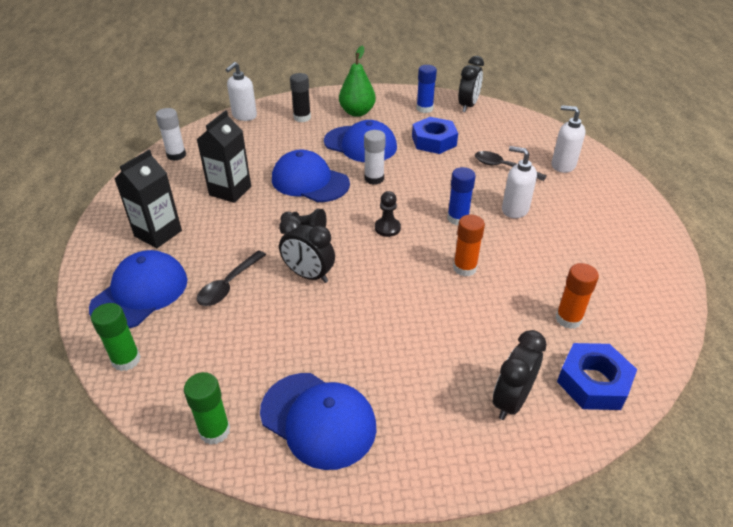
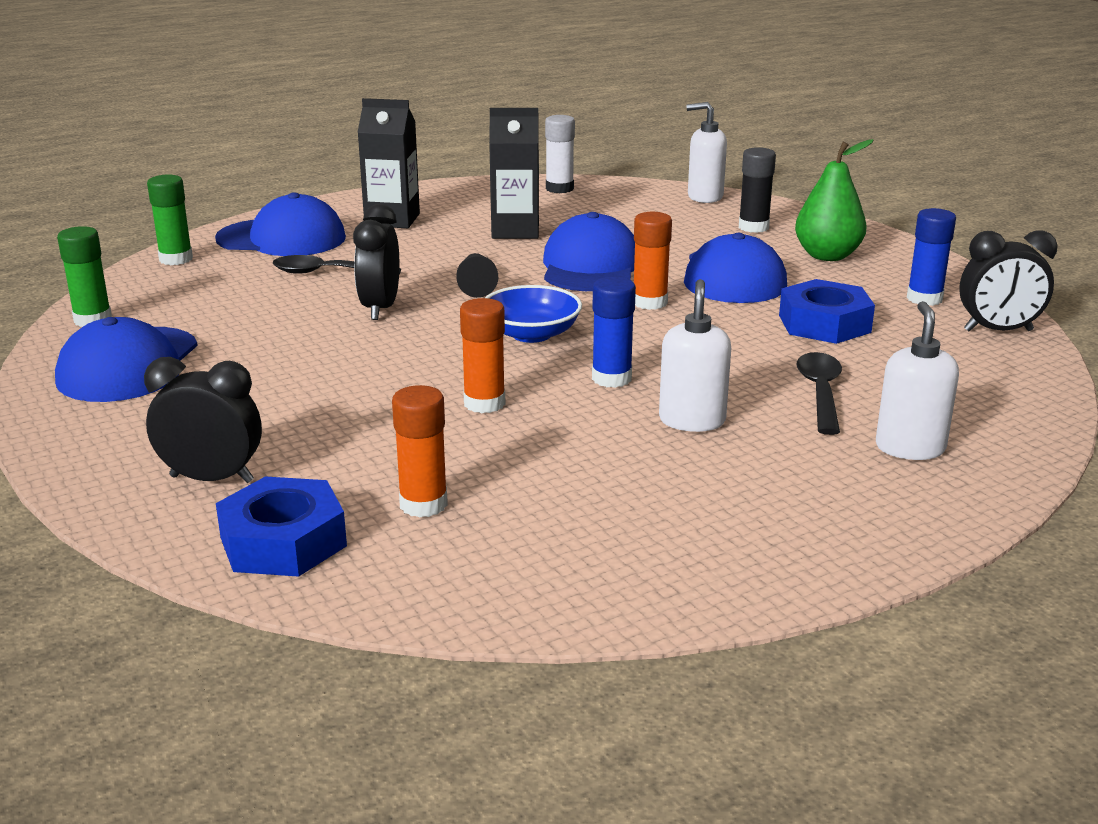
camera: 65 degrees right, 15 degrees down
(374, 178) = (649, 302): white glue stick -> orange glue stick
(387, 228) = (531, 334): black pawn -> blue bowl

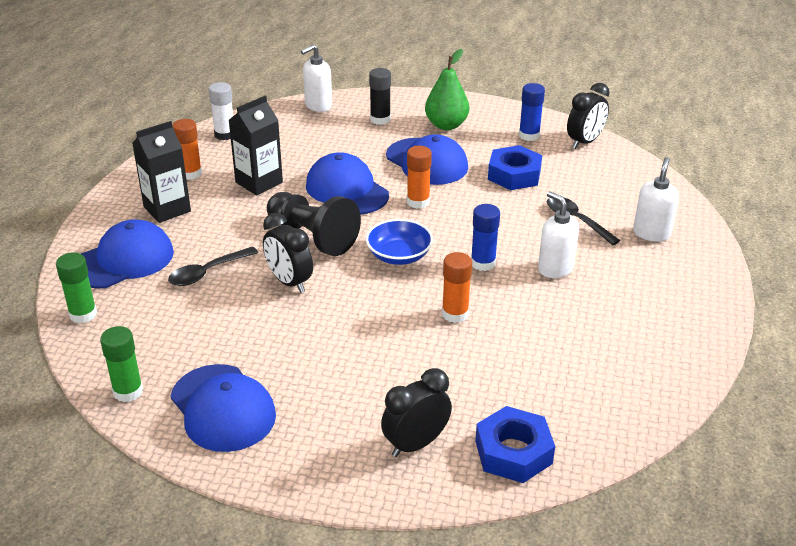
camera: 45 degrees left, 10 degrees up
(423, 504) = (532, 389): orange glue stick -> orange glue stick (190, 173)
(477, 286) = (312, 237): black pawn -> black pawn, size x1.99
(910, 448) = (651, 233): white soap dispenser -> white soap dispenser turned 60 degrees clockwise

